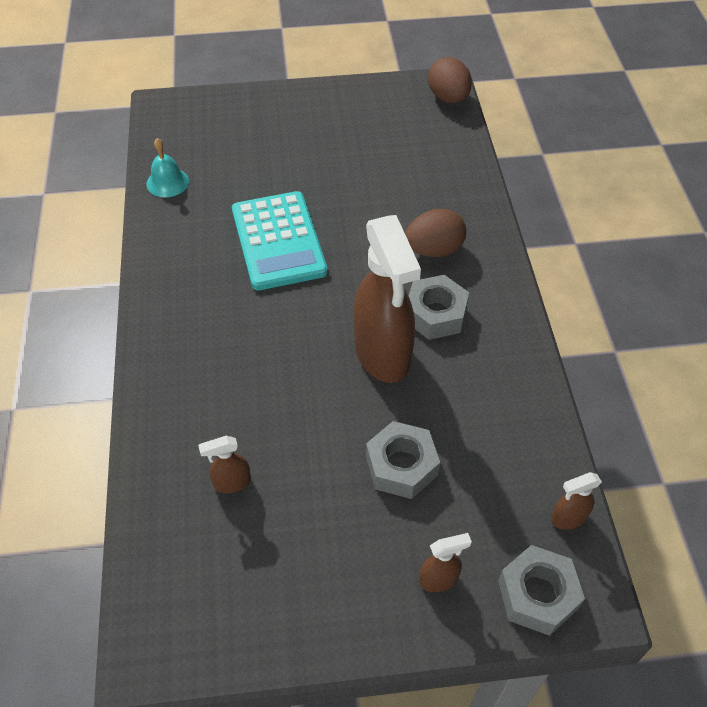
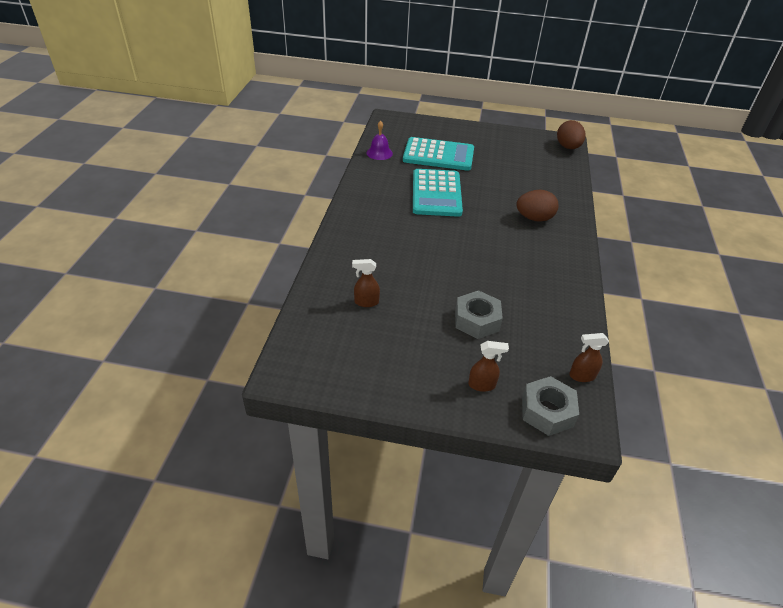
camera: 15 degrees right, 10 degrees down
(167, 182) = (379, 153): turquoise bell -> purple bell
(260, 163) = (438, 155): none -> turquoise calculator
(382, 354) = (483, 262): brown spray bottle -> none
(435, 314) = (524, 250): grey nut -> none

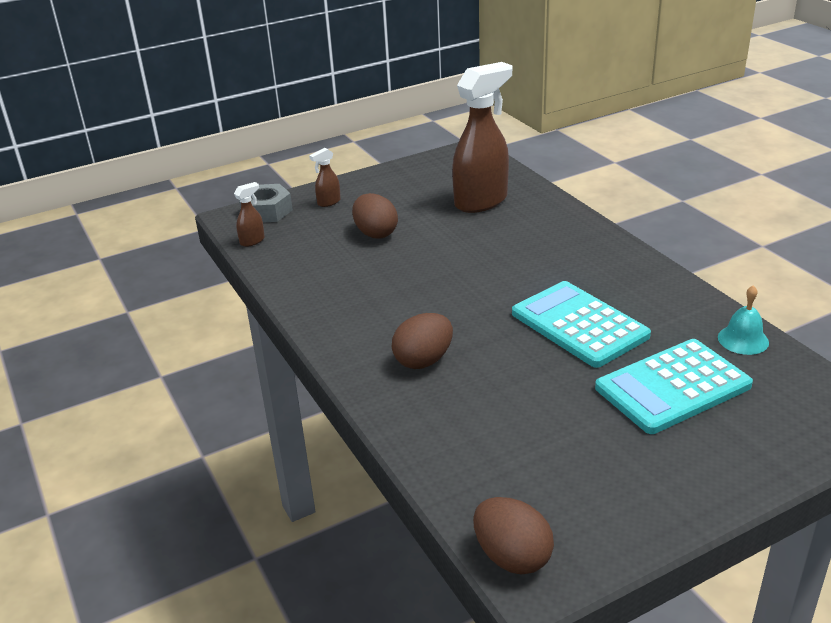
camera: 145 degrees right, 10 degrees down
(366, 302) = (481, 201): brown spray bottle -> brown spray bottle, size x2.36
(379, 153) = (743, 339): purple bell -> turquoise bell
(477, 320) = (375, 233): grey nut -> brown egg

